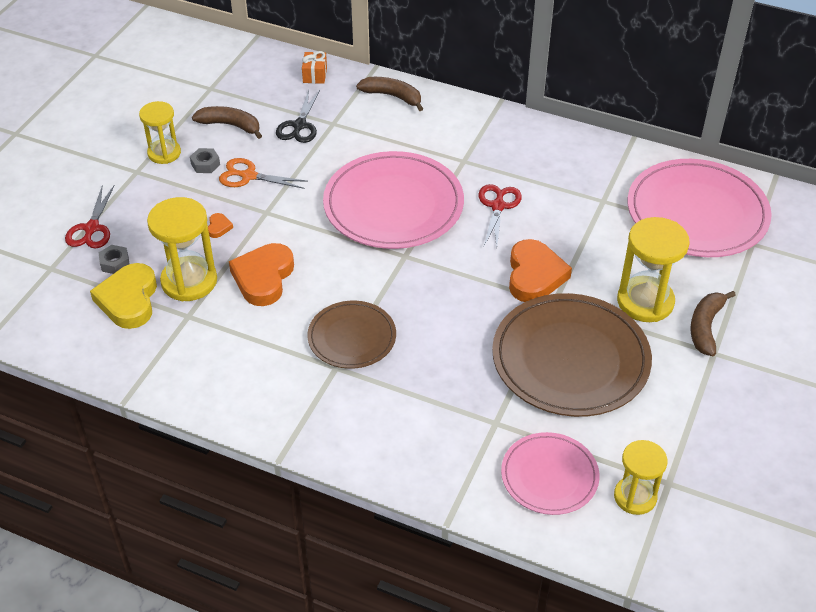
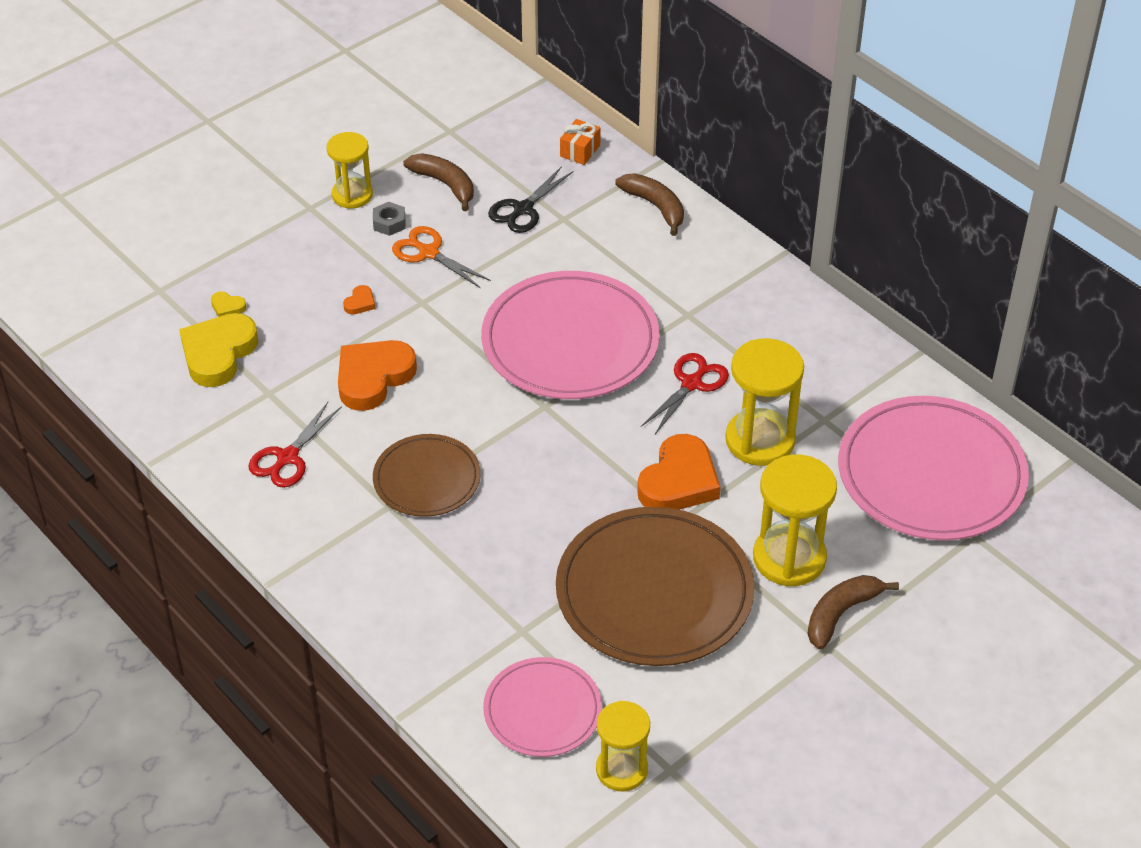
camera: 25 degrees right, 0 degrees up
(91, 228) = (225, 259): red scissors -> red scissors (287, 458)
(115, 263) = (227, 307): grey nut -> yellow heart
(189, 281) = (292, 354): yellow hourglass -> yellow hourglass (760, 440)

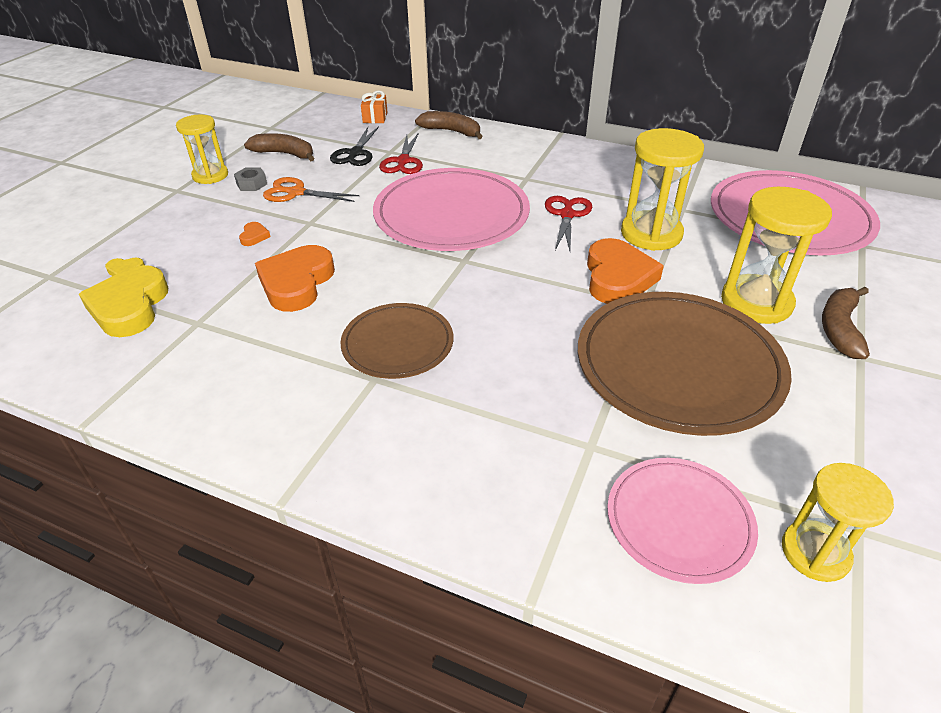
camera: 25 degrees left, 5 degrees down
(287, 458) = (243, 370): red scissors -> red scissors (403, 161)

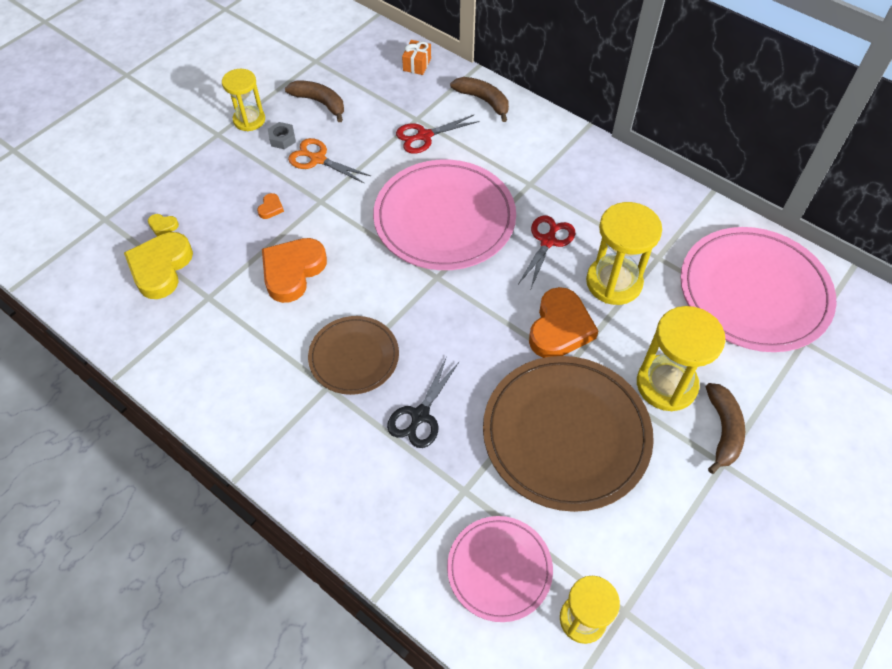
camera: 15 degrees right, 15 degrees up
(355, 153) = (384, 115): black scissors -> black scissors (420, 416)
(403, 161) = (424, 136): red scissors -> red scissors turned 45 degrees clockwise
(839, 328) = (723, 430): brown banana -> brown banana turned 150 degrees clockwise

